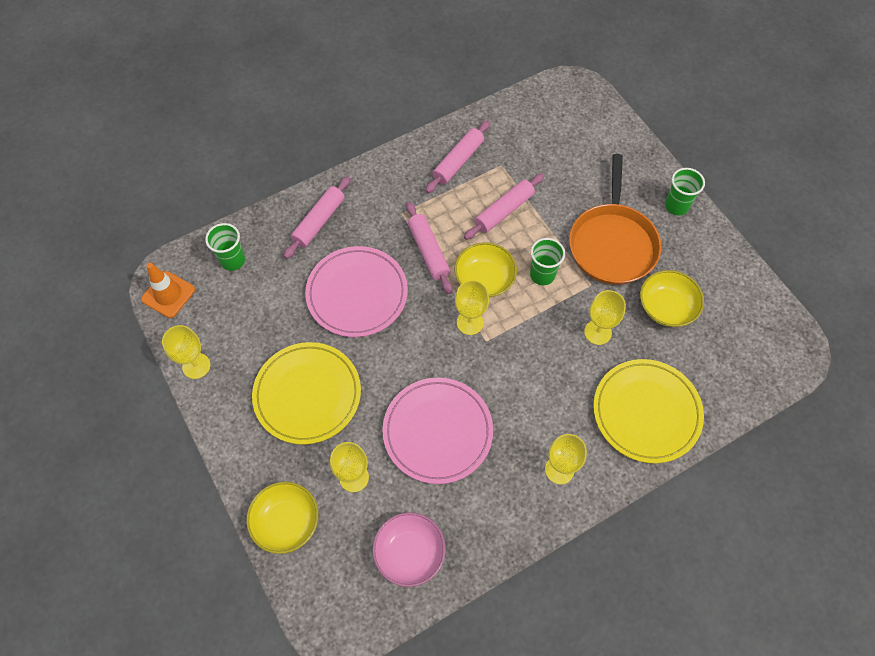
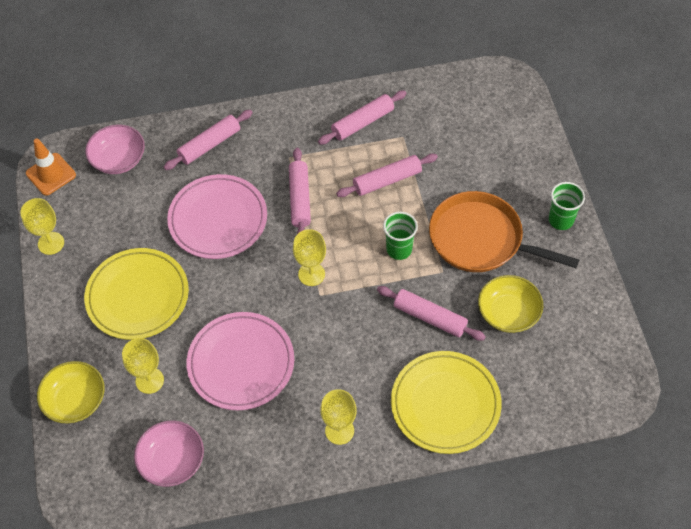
camera: 20 degrees right, 5 degrees down
(232, 260) = (118, 159): green cup -> pink bowl
(484, 279) = (342, 238): yellow bowl -> none
(597, 332) = (430, 317): yellow goblet -> pink rolling pin
(612, 244) = (480, 239): orange pan -> orange pan turned 90 degrees clockwise

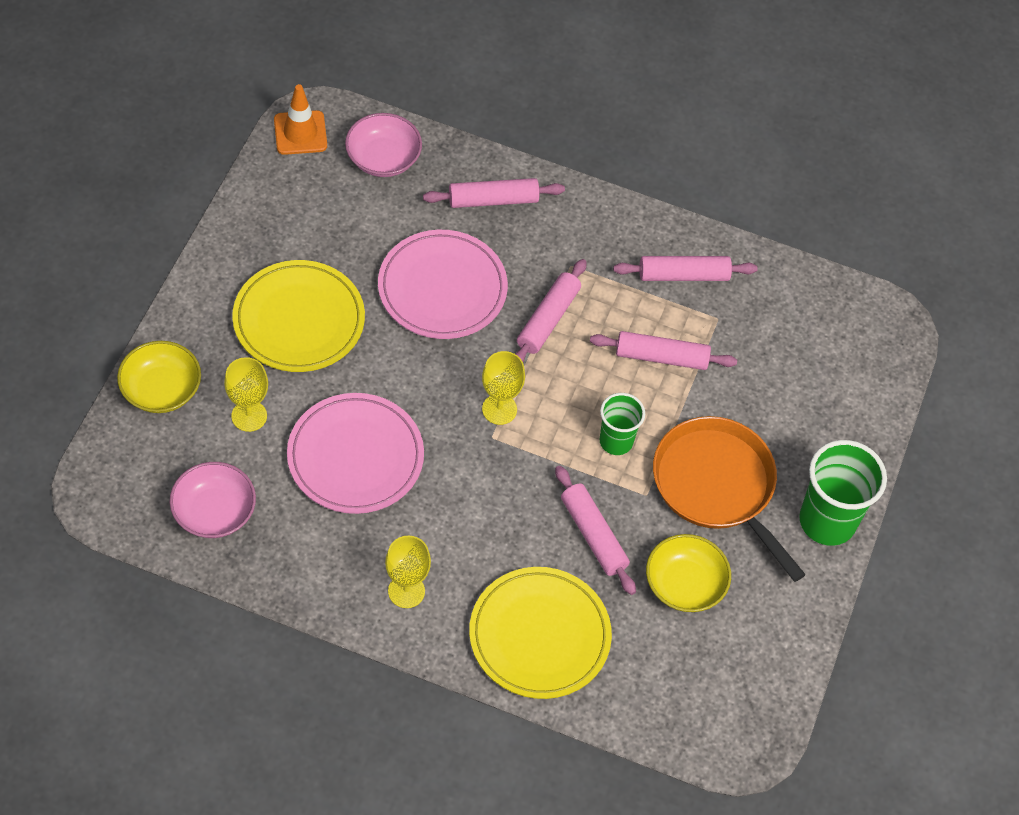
camera: 25 degrees right, 0 degrees up
(51, 243) = (249, 209): yellow goblet -> none
(561, 220) = (827, 521): green cup -> green cup, size x1.68

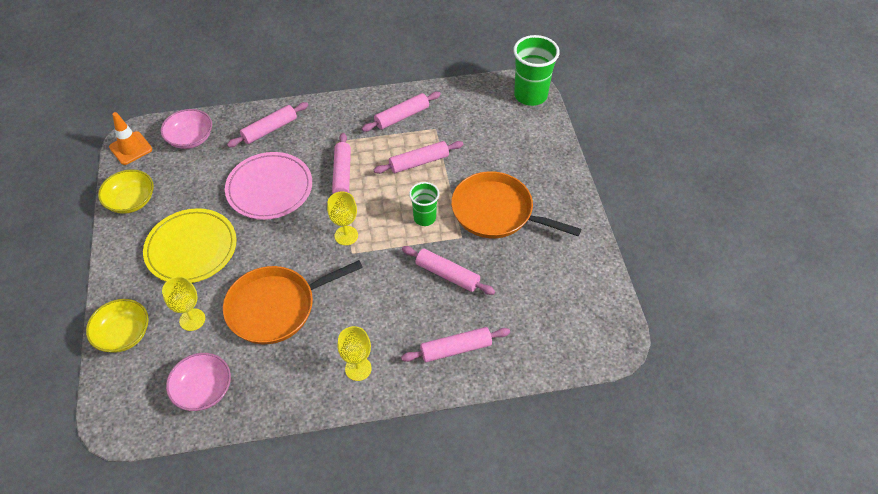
camera: 25 degrees left, 5 degrees down
(355, 457) = (276, 307): pink plate -> orange pan
(539, 635) = (456, 348): yellow plate -> pink rolling pin
(684, 584) = (517, 273): yellow bowl -> yellow bowl (131, 201)
(827, 521) = (567, 199): green cup -> green cup (530, 95)

